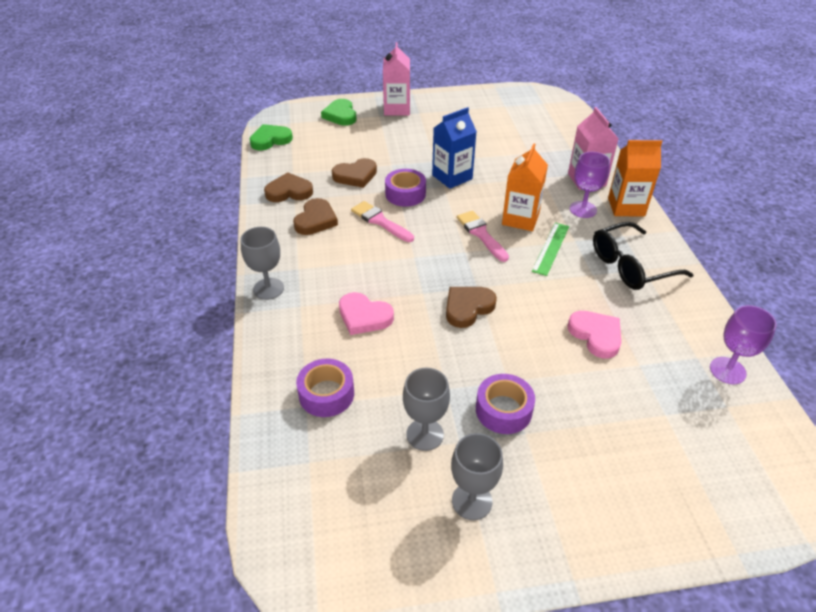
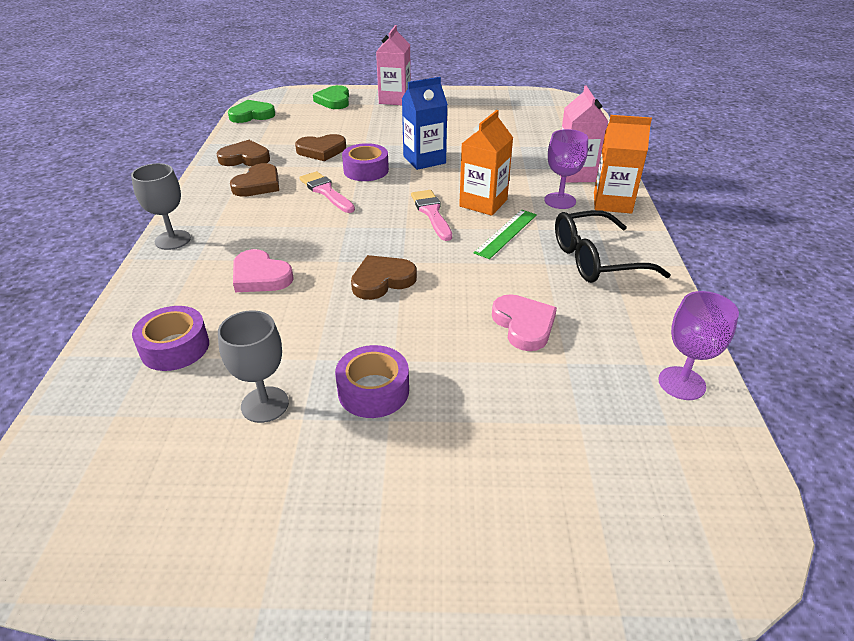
camera: 10 degrees right, 5 degrees down
(472, 501) = (283, 488): grey goblet -> none

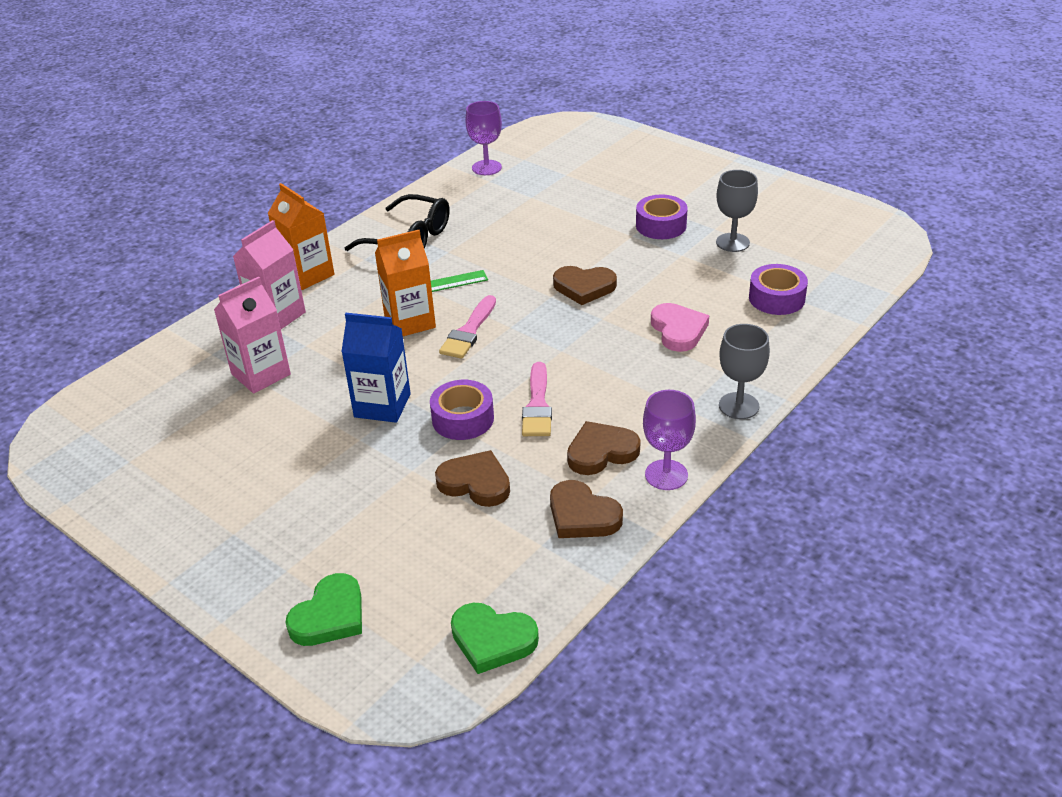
camera: 140 degrees left, 0 degrees up
(395, 99) = (244, 565): pink carton -> pink carton (261, 374)
(524, 325) = (526, 222): pink heart -> none
(560, 201) = (344, 295): purple goblet -> purple goblet (666, 475)

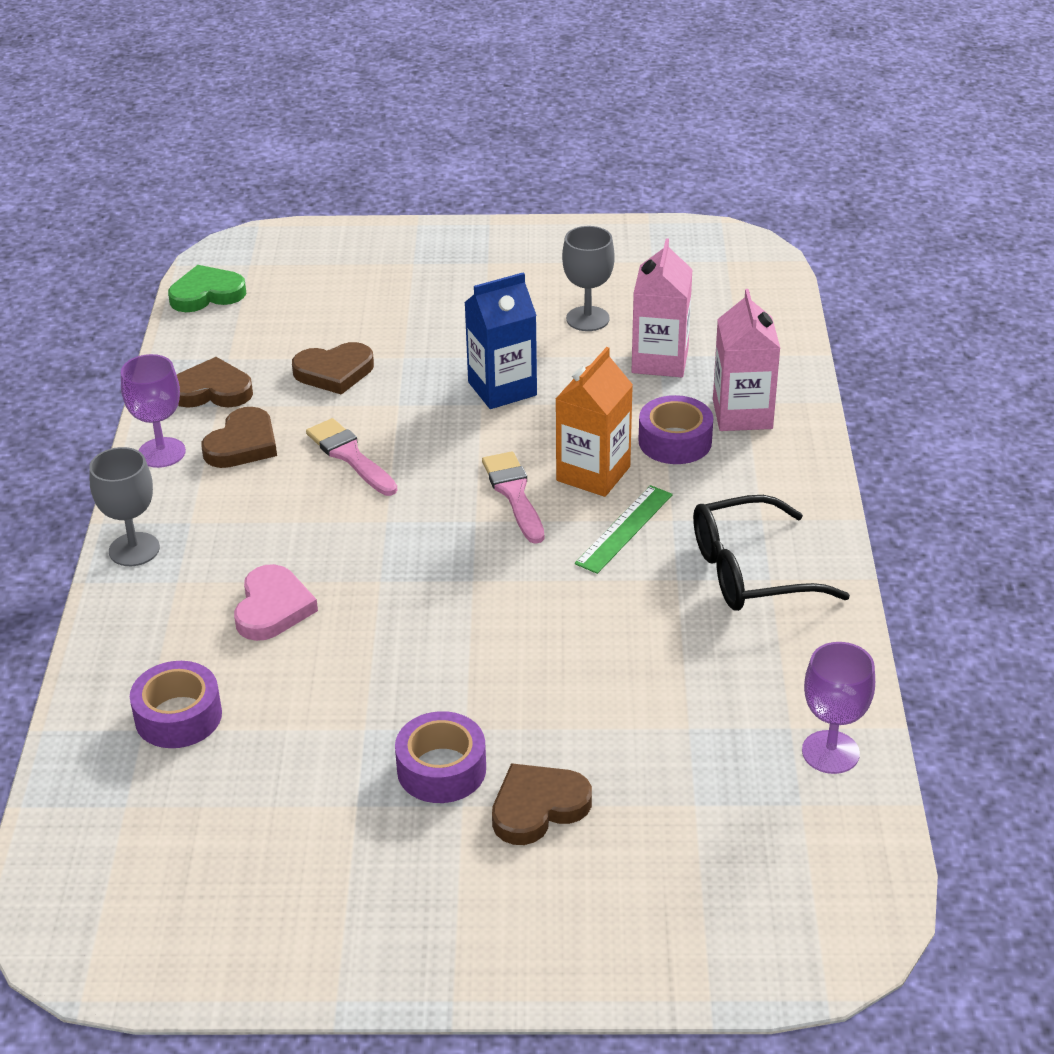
camera: 140 degrees right, 0 degrees up
(307, 275) = (791, 469): orange carton -> none
(330, 616) = (344, 257): green heart -> none
(463, 419) = (409, 412): purple tape -> purple tape (675, 441)
(584, 287) = (445, 611): brown heart -> brown heart (538, 807)
(678, 330) = (273, 608): pink heart -> pink heart turned 120 degrees counterclockwise
(732, 242) = (308, 789): grey goblet -> grey goblet (587, 319)

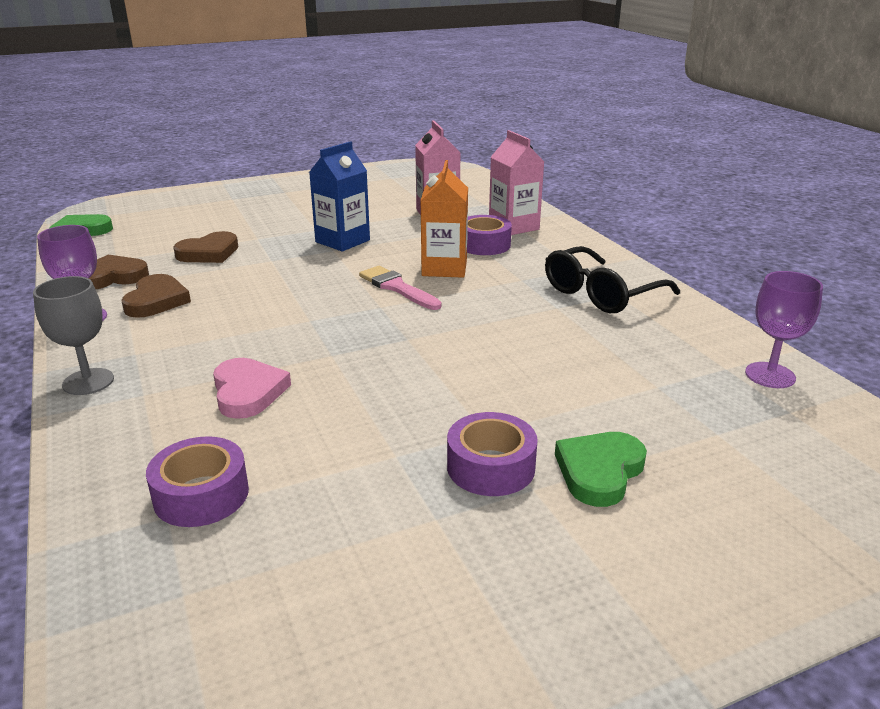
camera: 25 degrees left, 10 degrees down
(350, 456) = (252, 291): pink brush -> none
(538, 807) = (599, 471): brown heart -> green heart
(587, 319) = (373, 204): grey goblet -> none
(624, 529) = (493, 290): green ruler -> none

